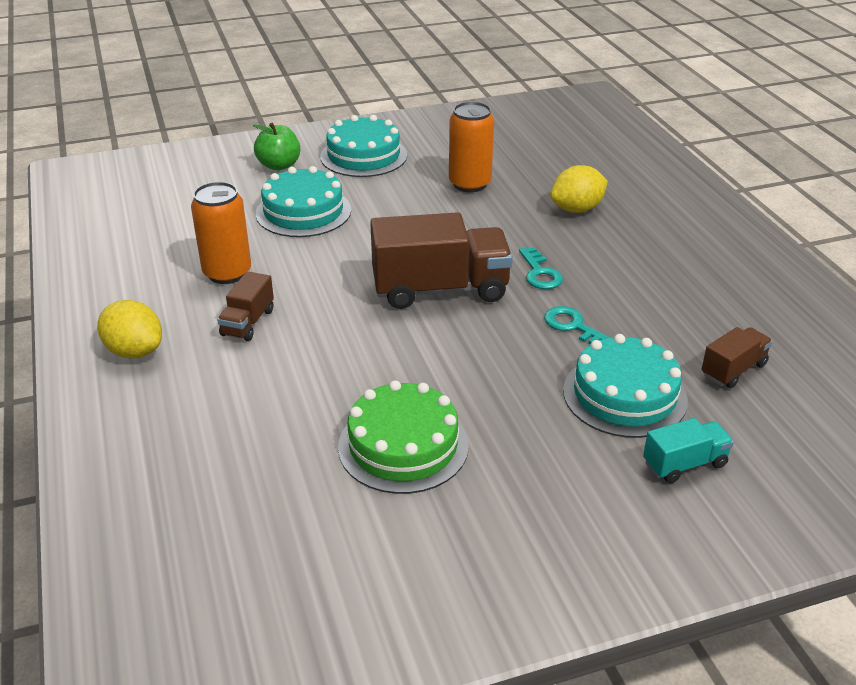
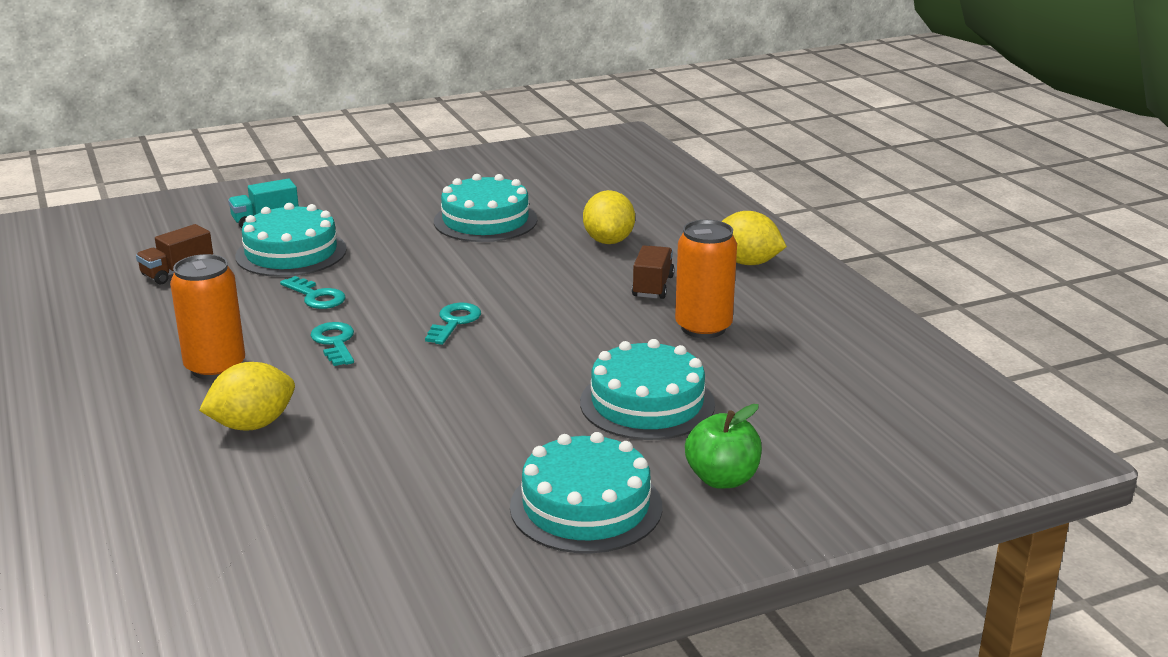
camera: 175 degrees right, 10 degrees down
(265, 396) = (608, 241): none -> yellow lemon
(403, 445) = (485, 220): green cake -> turquoise cake
(440, 289) = (454, 322): brown truck -> turquoise key
(470, 184) = (405, 459): orange can -> orange can (215, 367)

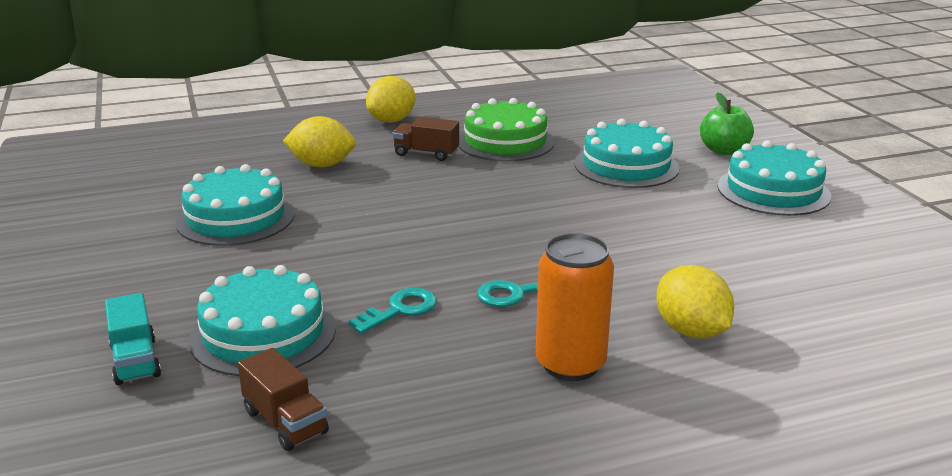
camera: 85 degrees left, 0 degrees up
(454, 322) = (479, 234): turquoise key -> none
(703, 327) = (505, 142): orange can -> green cake

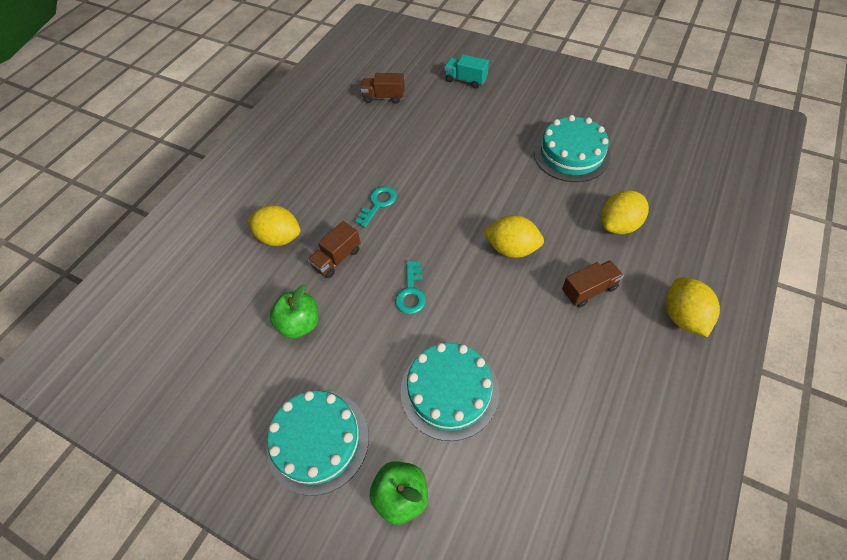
camera: 140 degrees right, 30 degrees up
(263, 333) = (445, 116): turquoise cake -> none
(400, 310) = (413, 160): turquoise key -> turquoise key (411, 292)
(438, 196) = (511, 248): none -> yellow lemon
(505, 142) = (568, 354): green cake -> none
(570, 364) = (315, 182): orange can -> none
(632, 275) = (337, 258): none -> brown truck
(731, 252) = (300, 324): none -> green apple

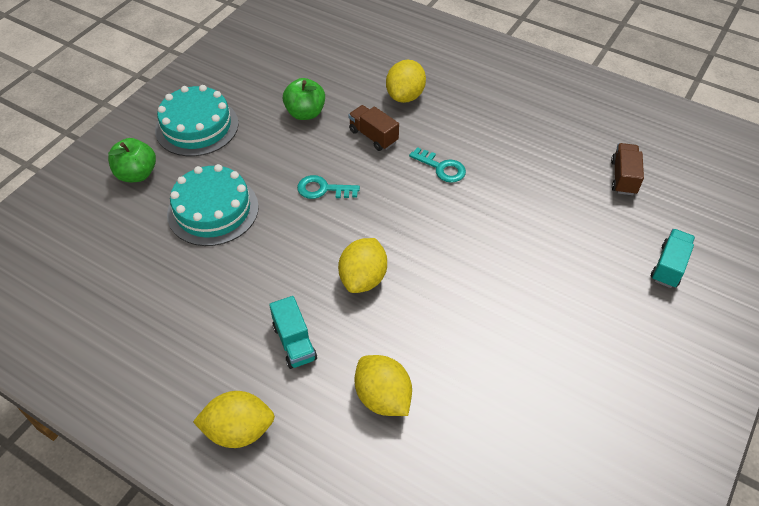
camera: 90 degrees right, 5 degrees down
(571, 154) = (514, 370): turquoise cake -> none
(589, 290) = (294, 342): brown truck -> turquoise truck

